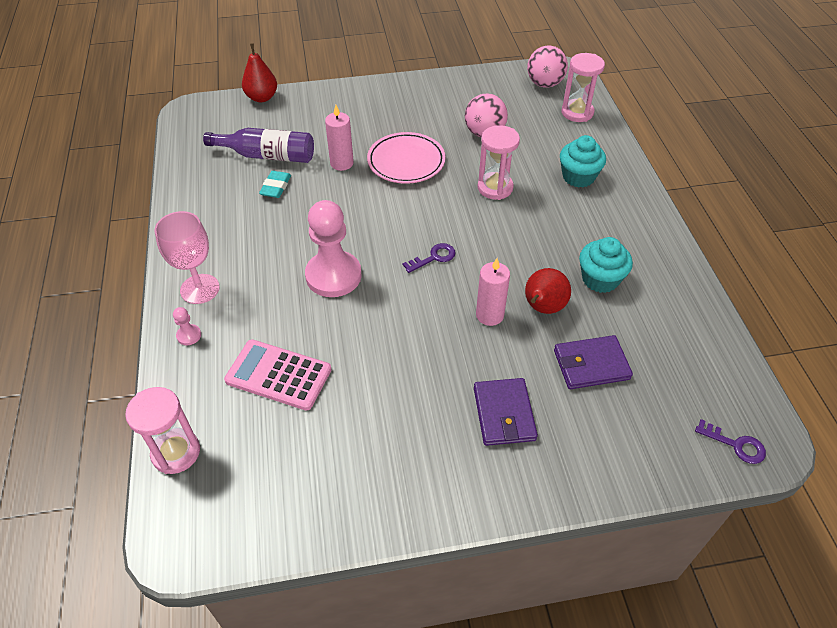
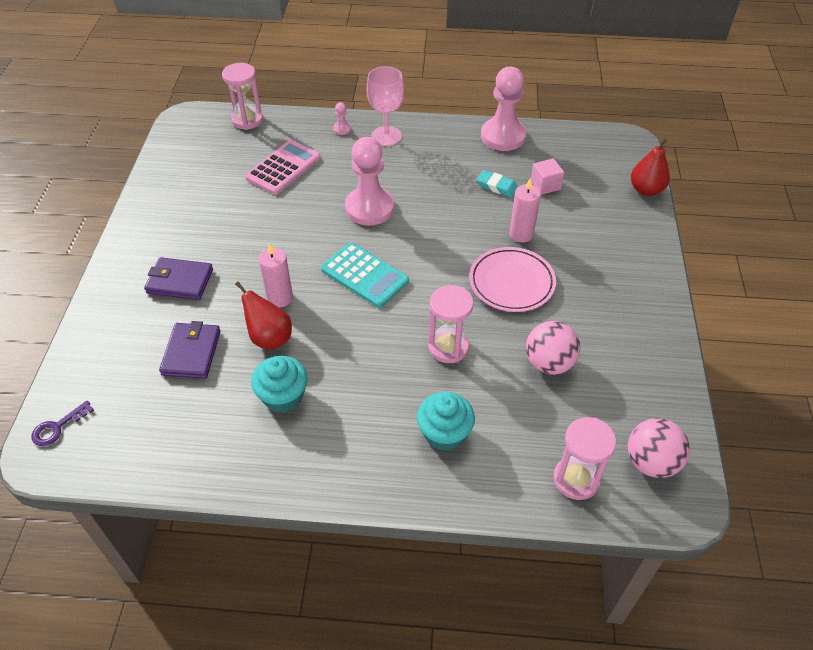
camera: 105 degrees right, 0 degrees up
(190, 193) = (503, 136): none -> pink pawn
(267, 156) = (545, 185): purple bottle -> pink cube
(433, 258) = (364, 275): purple key -> turquoise calculator

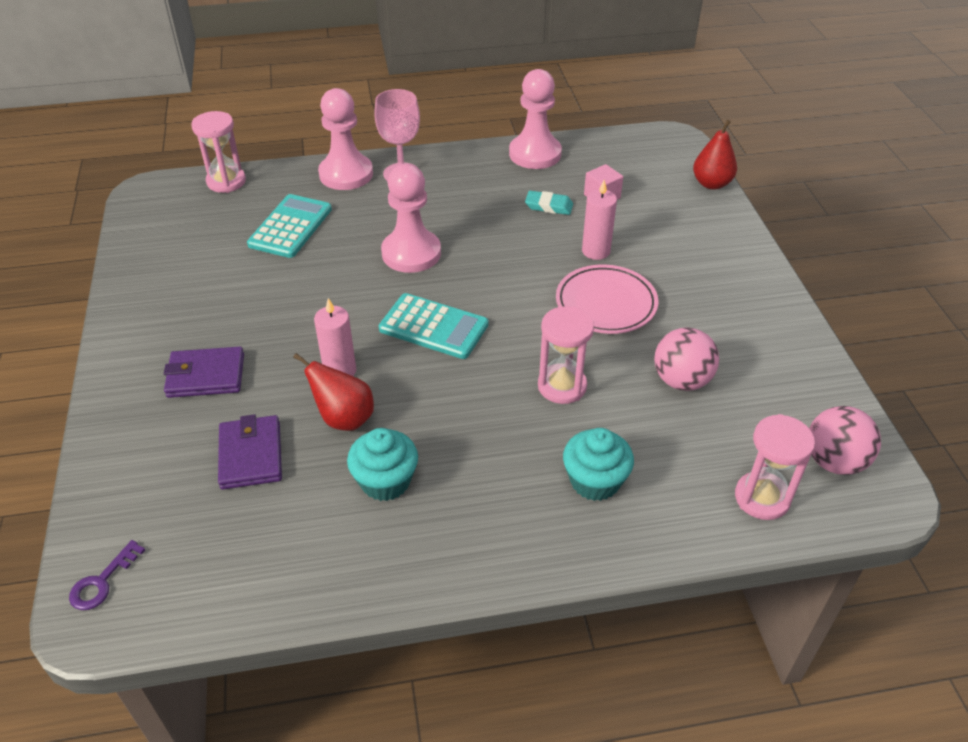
camera: 15 degrees left, 5 degrees down
(283, 168) = (290, 227): pink calculator -> turquoise calculator
(342, 129) = (346, 174): pink pawn -> pink pawn, size x2.48

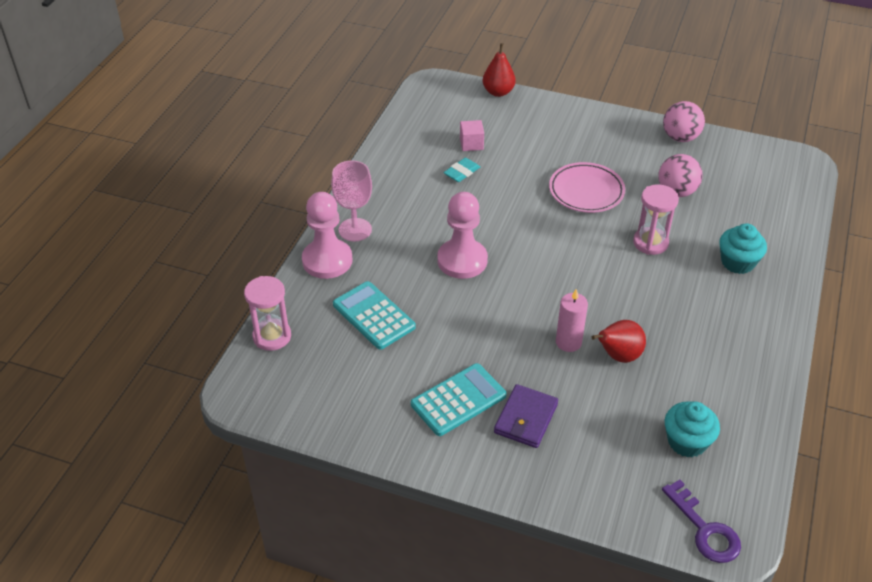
camera: 60 degrees left, 0 degrees up
(102, 581) = (704, 529): purple key -> purple key, size x1.54
(251, 455) = (626, 416): purple wallet -> none
(385, 481) = (688, 355): turquoise cupcake -> turquoise cupcake (687, 442)
(433, 327) = (554, 279): turquoise calculator -> turquoise calculator (458, 400)
(535, 154) = (392, 153): pink pawn -> none
(596, 251) = (529, 172): pink candle -> none
(762, 498) = (783, 204): pink hourglass -> none
(834, 461) = (771, 166): pink ball -> pink ball (680, 138)

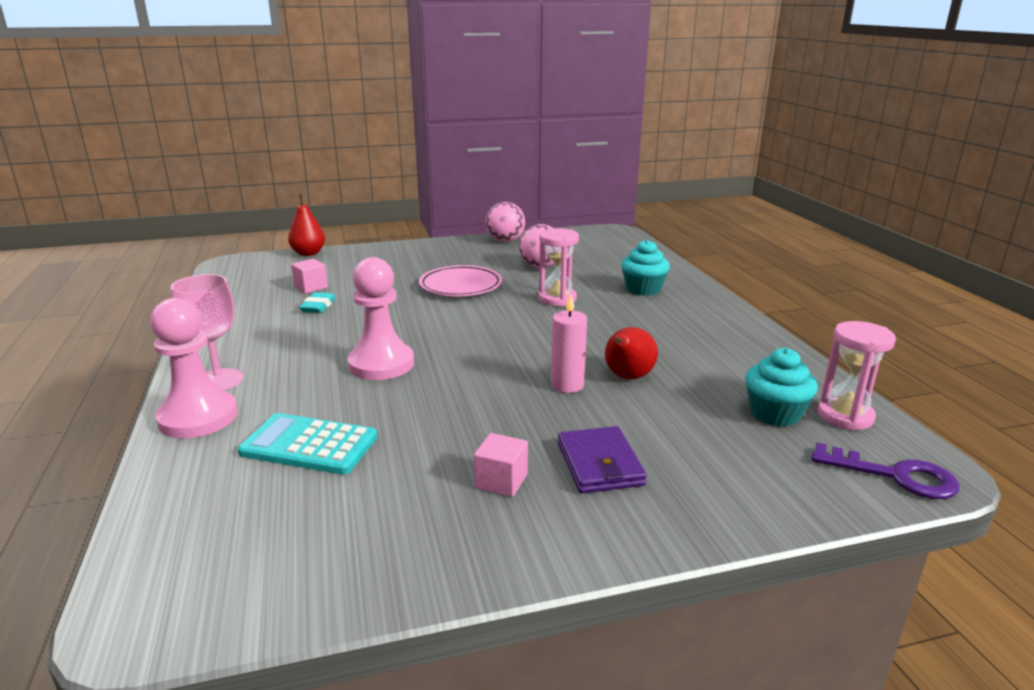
camera: 35 degrees left, 20 degrees down
(272, 336) = (158, 524): pink hourglass -> pink hourglass (845, 416)
(458, 400) = (501, 481): turquoise calculator -> pink cube

